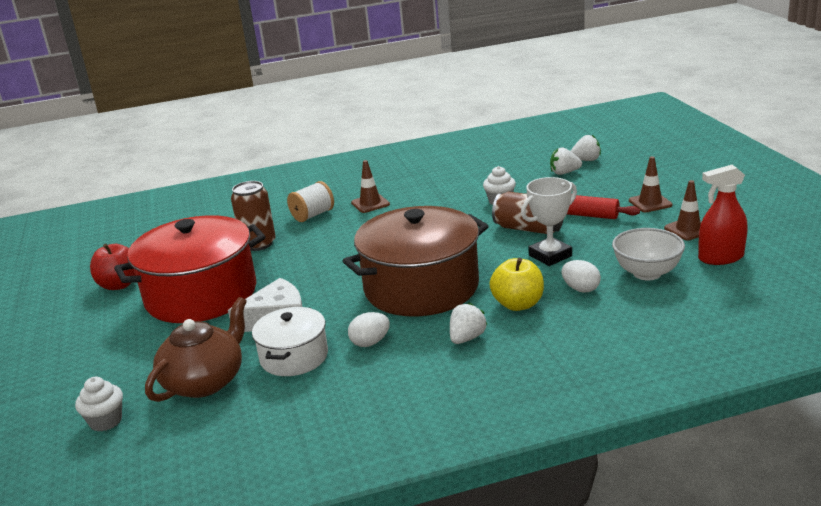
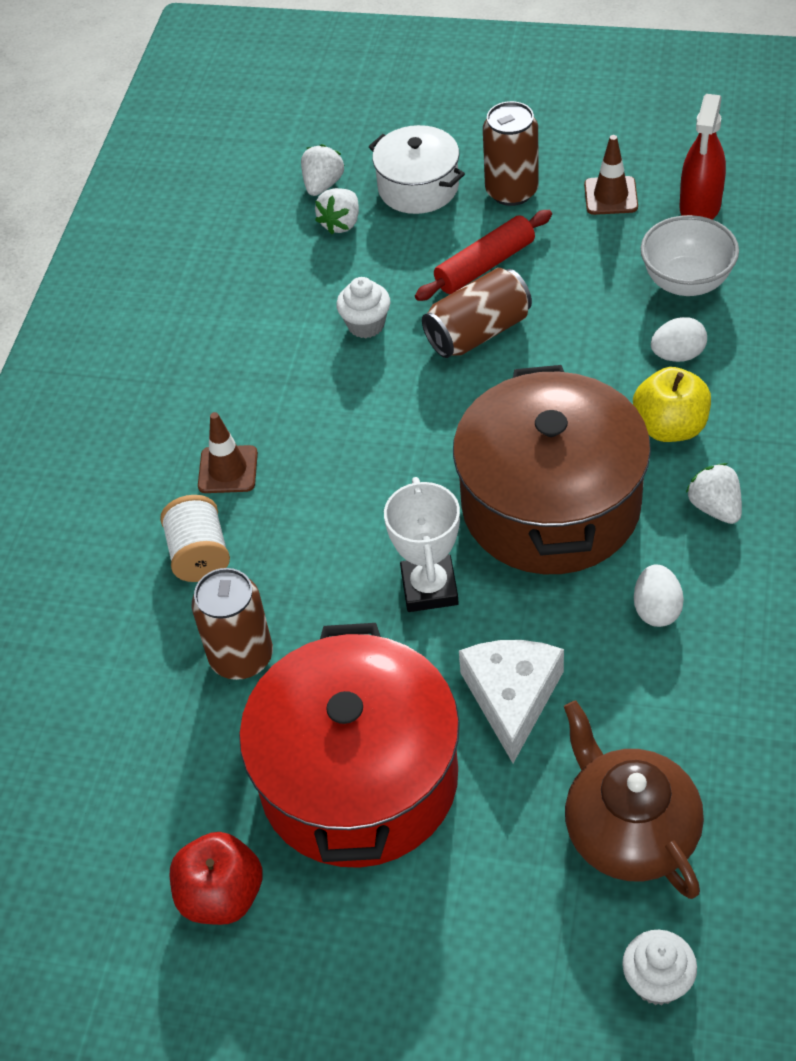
camera: 60 degrees left, 25 degrees up
(294, 357) = (635, 706): white pot -> white pot (418, 187)
(550, 256) = (571, 344): white trophy -> white trophy (429, 588)
(650, 203) = (511, 191): brown traffic cone -> brown can

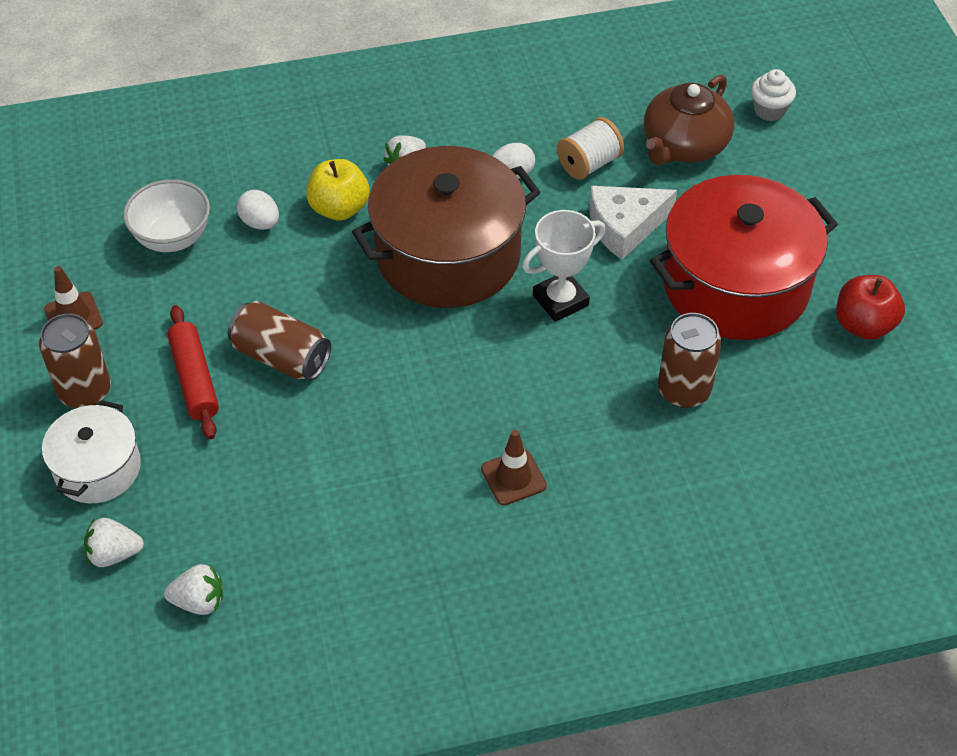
camera: 120 degrees left, 0 degrees up
(199, 555) = (609, 459): white spool -> white spool (589, 164)
(341, 223) = (169, 514): white strawberry -> white strawberry (199, 601)
(366, 325) = (302, 441): white cupcake -> none
(485, 265) = (195, 379): red rolling pin -> red rolling pin turned 45 degrees clockwise
(700, 206) = (72, 252): red spray bottle -> none

